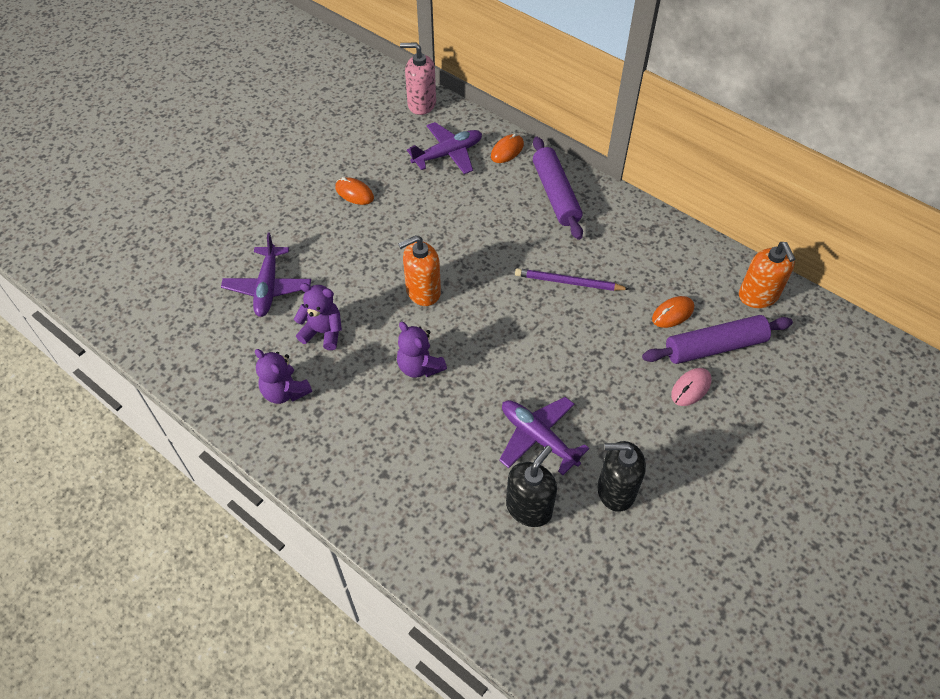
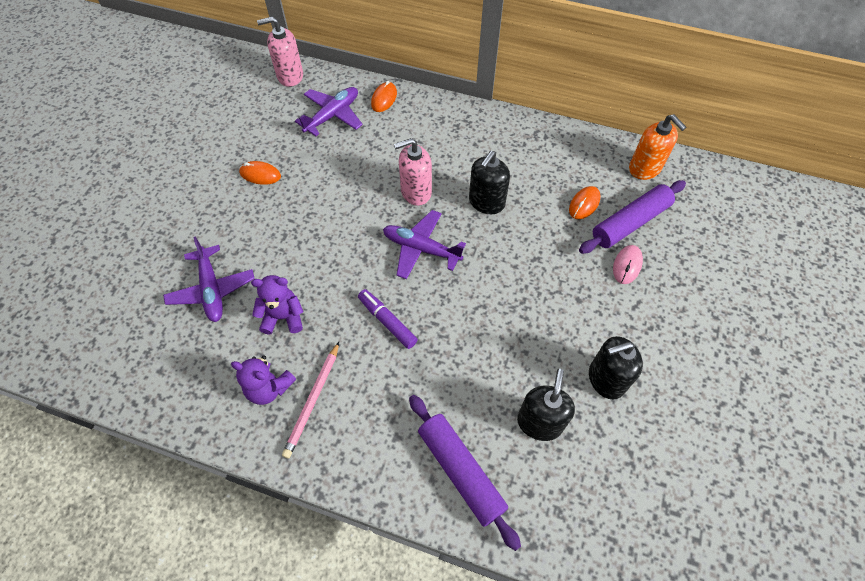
camera: 20 degrees left, 5 degrees up
(320, 416) = (313, 401): none -> pink pencil
(420, 366) = (387, 321): purple teddy bear -> purple marker
(423, 291) = (361, 249): orange soap dispenser -> none
(500, 252) = (415, 192): none -> pink soap dispenser
(538, 437) = (520, 353): purple plane -> purple plane (421, 249)
(555, 194) = (442, 127): purple rolling pin -> purple rolling pin (460, 471)
(568, 282) = (486, 202): purple pencil -> black soap dispenser

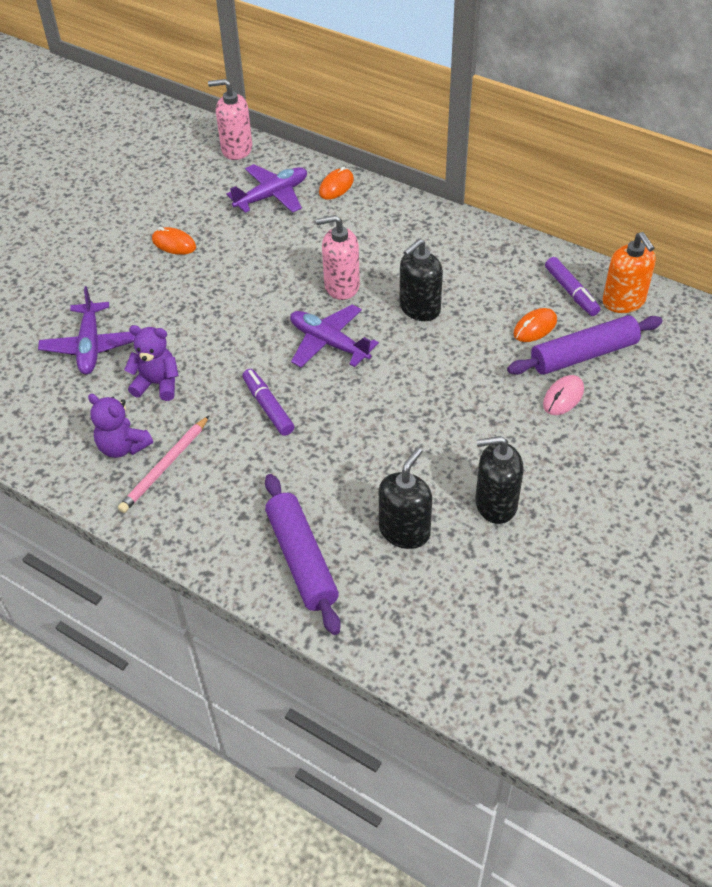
camera: 15 degrees right, 10 degrees down
(602, 166) = (571, 292): none -> purple marker

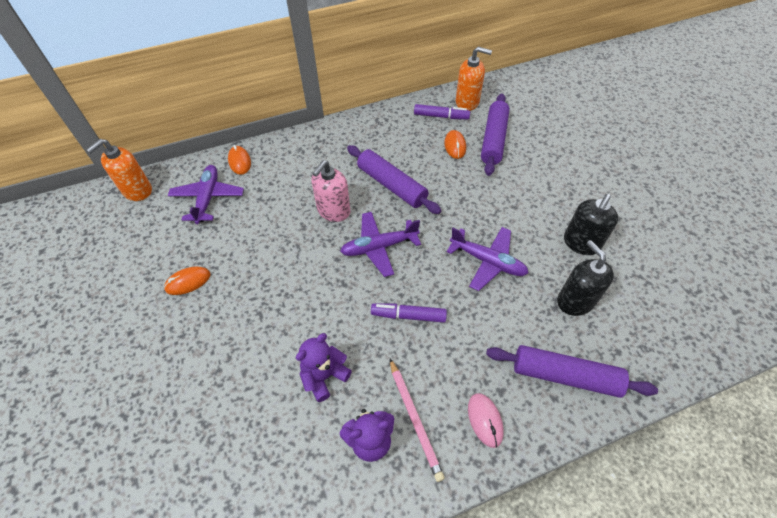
camera: 55 degrees left, 5 degrees up
(90, 346) = (237, 404): purple plane -> purple plane (487, 261)
(236, 149) = (137, 191): pink soap dispenser -> orange soap dispenser
(419, 308) = (391, 185): black soap dispenser -> purple rolling pin
(563, 397) = (519, 166): pink mouse -> pink mouse (485, 420)

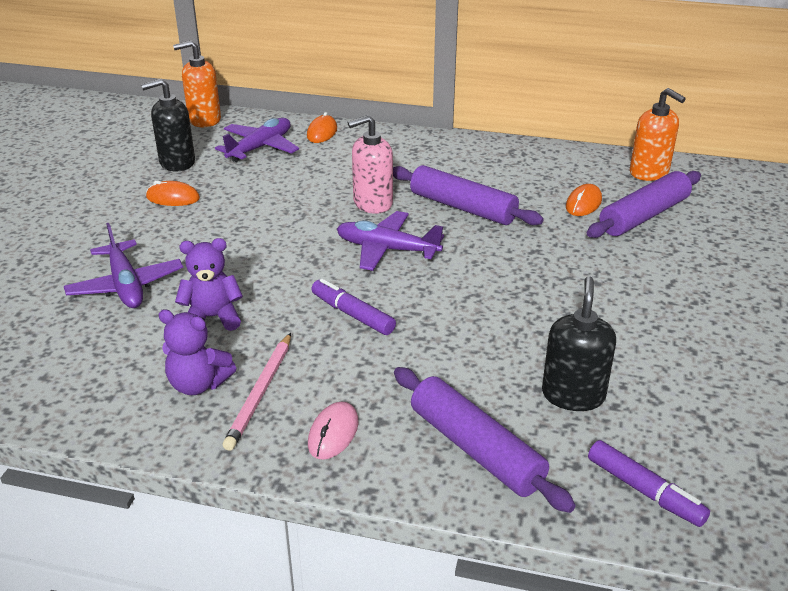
camera: 35 degrees right, 20 degrees down
(391, 185) = (462, 208): purple rolling pin -> purple rolling pin turned 45 degrees counterclockwise
(441, 116) = (597, 173): purple marker -> purple marker (644, 491)
(487, 261) = (501, 313): purple plane -> purple plane (126, 285)
(581, 243) = (650, 350): black soap dispenser -> black soap dispenser (177, 162)

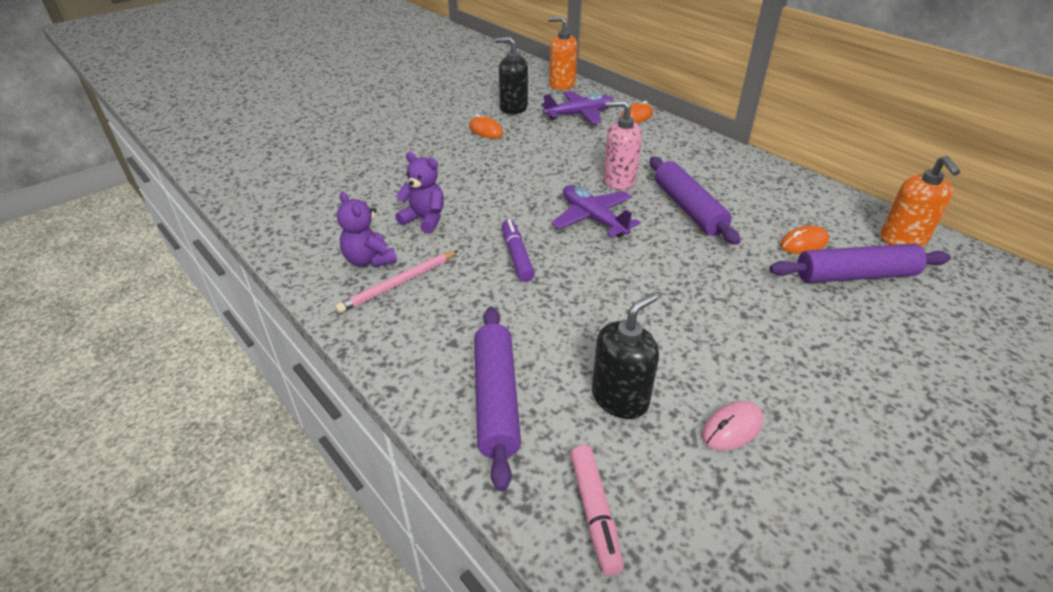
camera: 35 degrees right, 5 degrees up
(126, 285) = (397, 177): purple plane -> none
(333, 433) = (412, 335): pink mouse -> pink mouse (732, 428)
(644, 491) = (594, 513): purple marker -> pink marker

